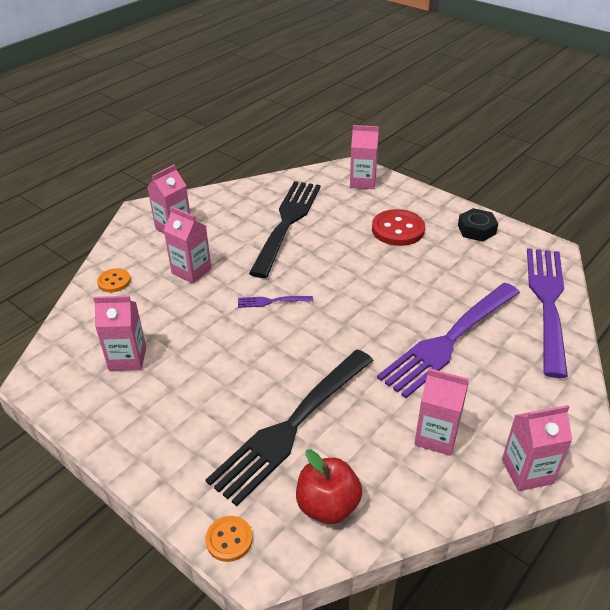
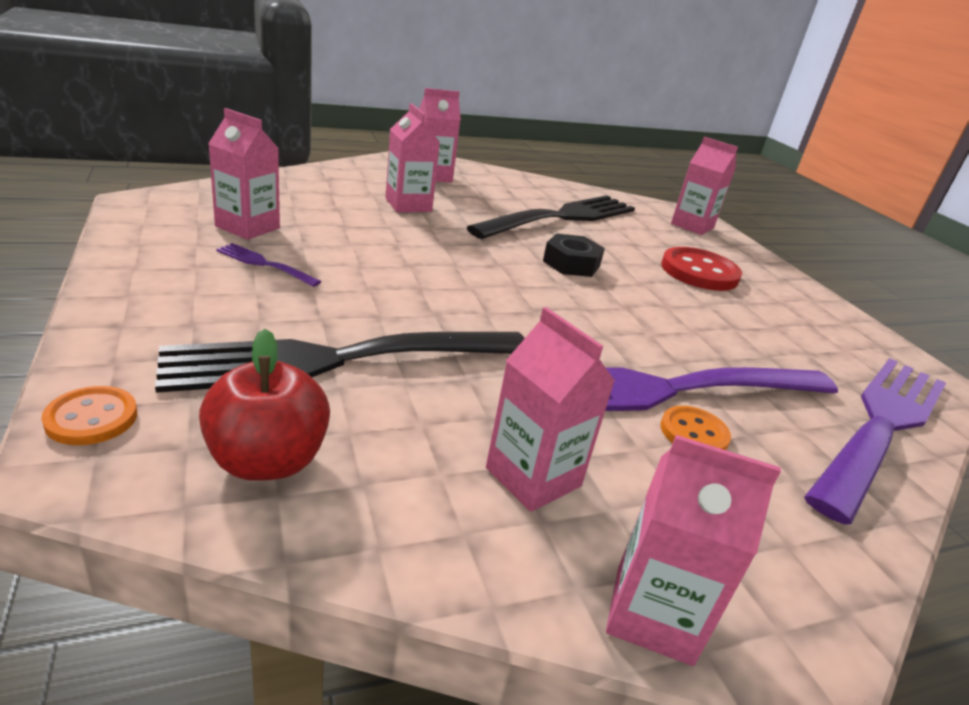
camera: 25 degrees right, 10 degrees down
(114, 281) = (321, 181): orange button -> orange button (694, 433)
(272, 301) = (466, 257): purple fork -> purple fork (265, 264)
(476, 230) = (818, 314): black nut -> black nut (571, 264)

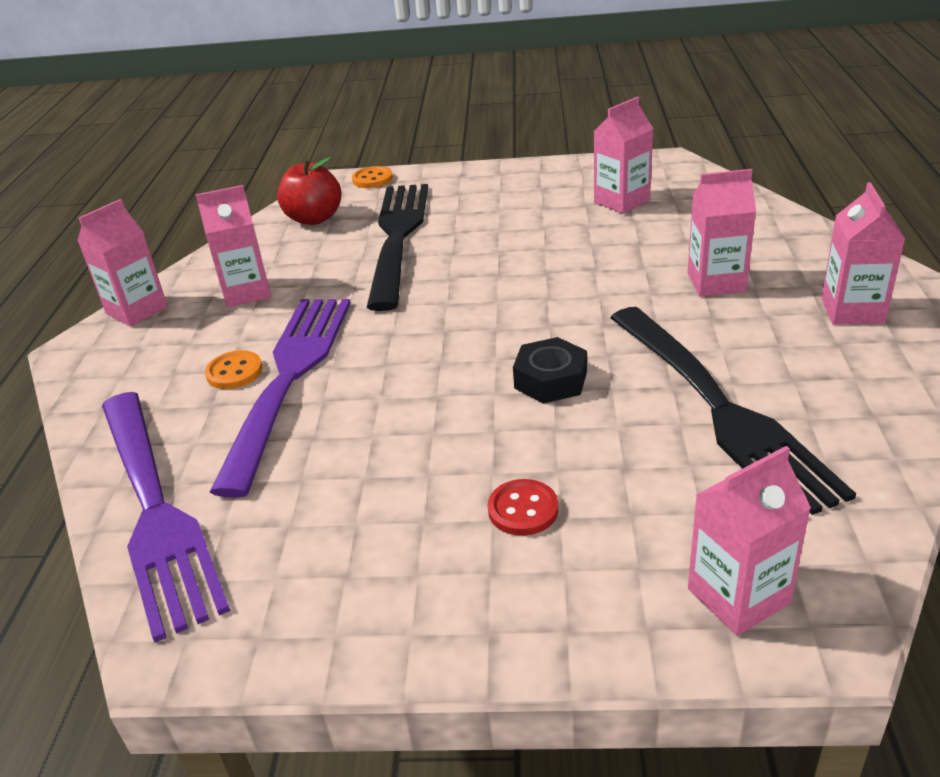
camera: 120 degrees right, 5 degrees up
(265, 264) = (545, 210): purple fork -> none
(699, 272) = (523, 509): red button -> red button, size x0.57

